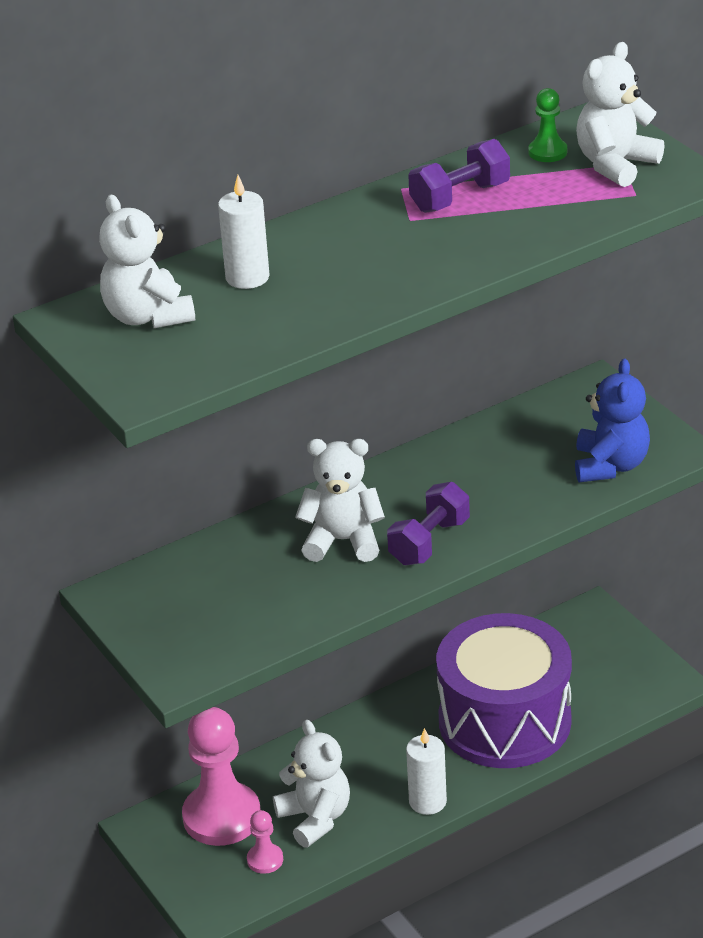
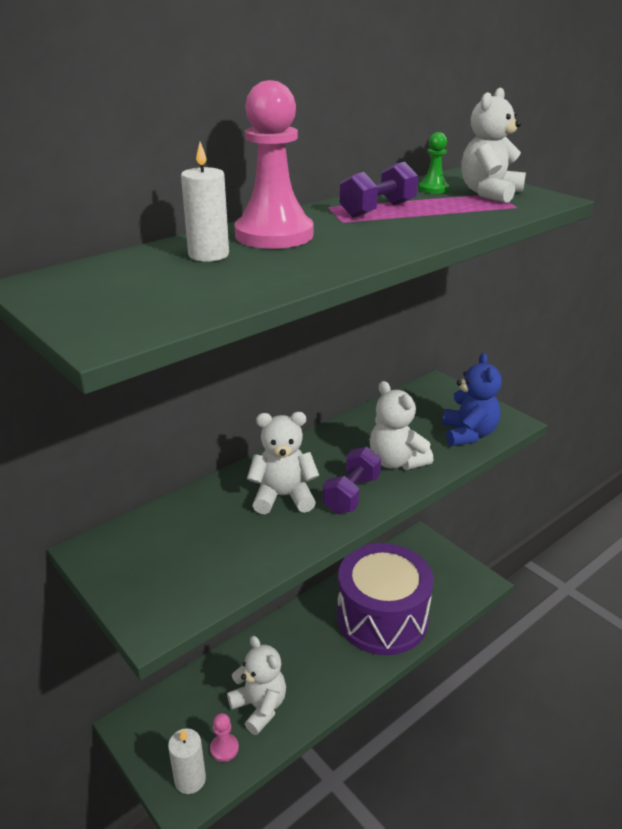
camera: 10 degrees left, 5 degrees down
(148, 316) = (114, 281): white teddy bear -> white teddy bear (396, 461)
(222, 817) = (188, 711): pink pawn -> pink pawn (274, 235)
(427, 801) = (340, 686): white candle -> white candle (190, 779)

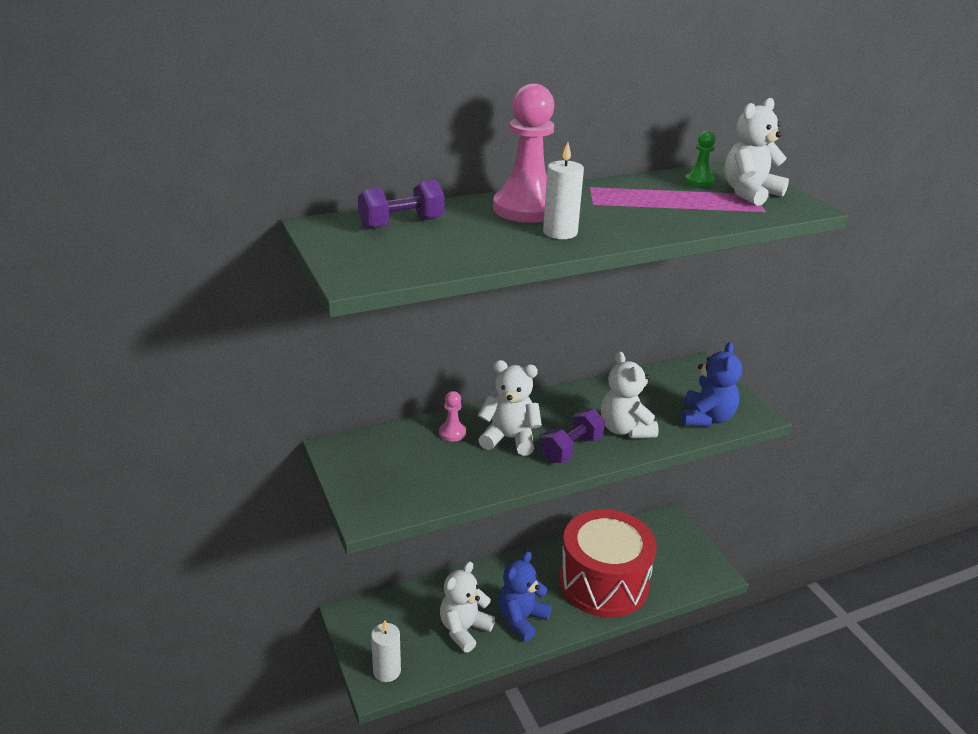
camera: 15 degrees right, 0 degrees up
(208, 255) = (463, 220): white candle -> white candle (560, 232)
(224, 748) = (423, 654): pink pawn -> pink pawn (452, 433)
(259, 707) = (464, 630): white teddy bear -> white teddy bear turned 120 degrees counterclockwise
(315, 679) = (521, 619): none -> blue teddy bear
(378, 210) = (632, 196): purple dumbbell -> purple dumbbell (401, 224)
(382, 618) = (603, 582): purple drum -> red drum

